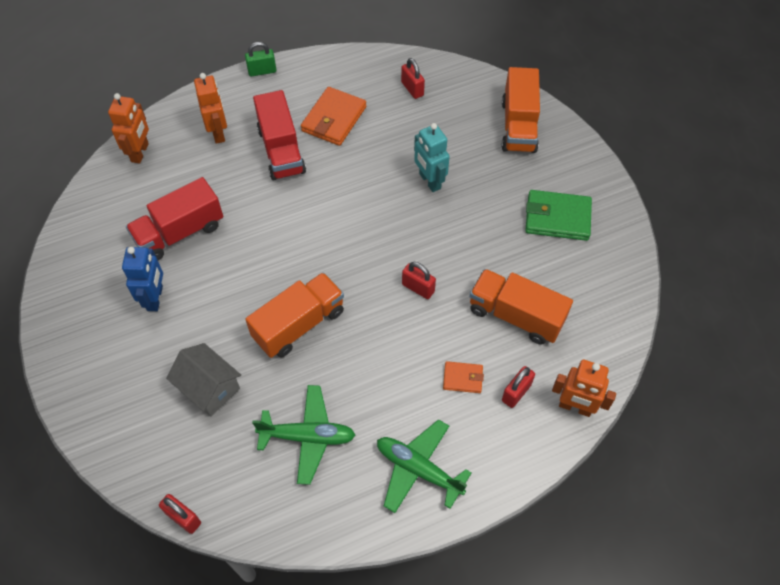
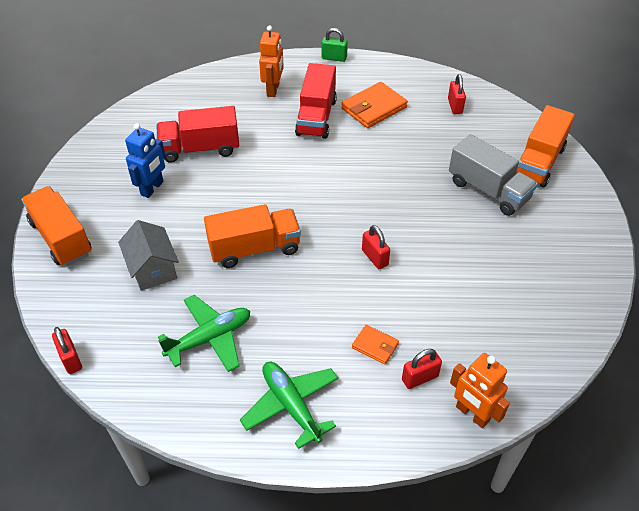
camera: 25 degrees right, 10 degrees down
(140, 152) = (205, 85): orange robot -> none
(307, 437) = (210, 338): green plane -> green plane turned 60 degrees counterclockwise
(429, 181) = (431, 179): turquoise robot -> none
(487, 174) = (488, 190): none -> grey truck
(515, 315) = (454, 312): orange truck -> orange truck (61, 238)
(557, 218) = (538, 246): green wallet -> none

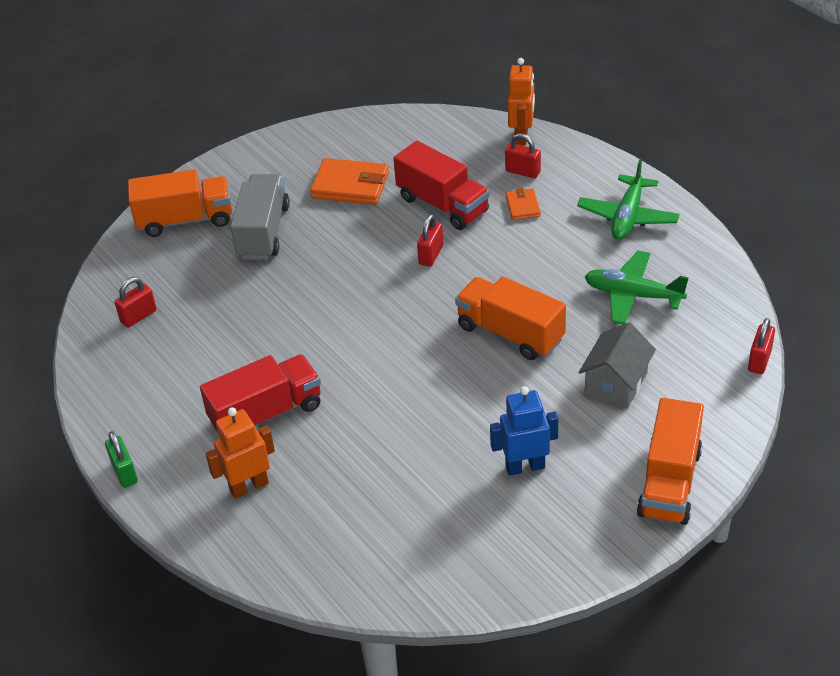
camera: 125 degrees left, 5 degrees down
(200, 149) = (423, 474): red truck -> red truck (442, 205)
(374, 108) = (202, 376): orange wallet -> orange wallet (350, 185)

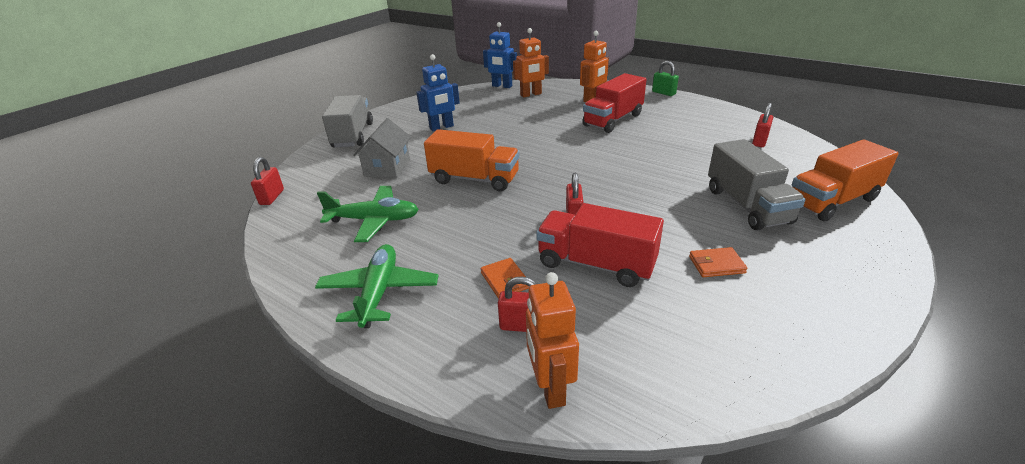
camera: 160 degrees right, 10 degrees down
(337, 538) = (531, 95): none -> orange robot
(350, 185) = (716, 265): orange wallet -> orange wallet, size x0.54
(372, 595) = (502, 86): none -> blue robot
(669, 482) = (353, 135): orange truck -> grey truck

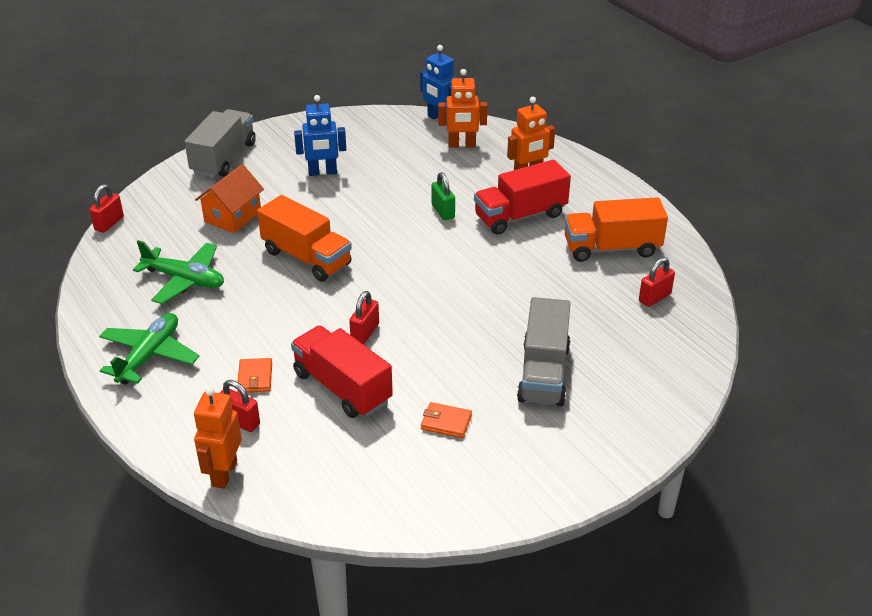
camera: 20 degrees right, 5 degrees up
(387, 167) = (233, 216): grey house -> orange house
(663, 93) = (626, 187): green padlock -> green padlock (443, 211)
(832, 201) = (636, 395): orange truck -> orange truck (611, 248)

